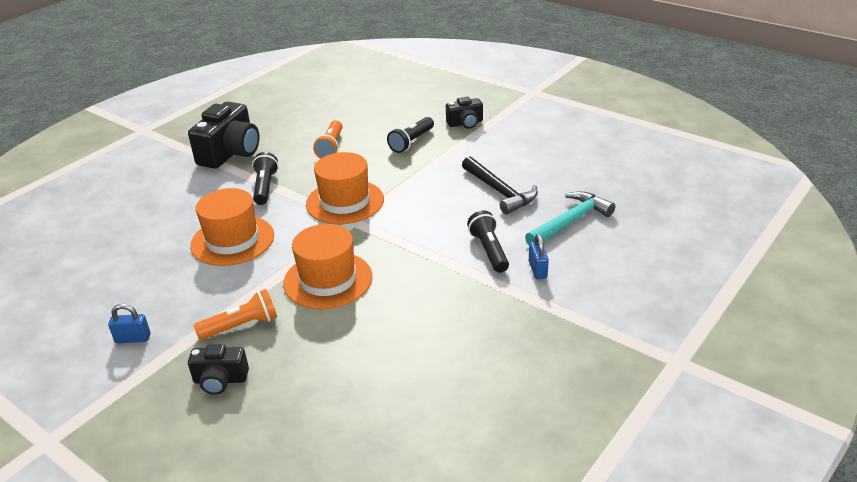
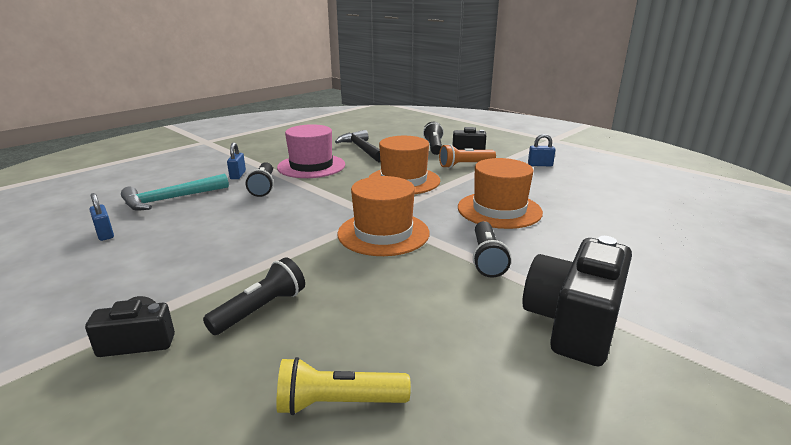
camera: 175 degrees left, 10 degrees down
(276, 382) = (434, 147): none -> black flashlight
(331, 147) = (397, 314): orange flashlight -> none
(355, 114) = (338, 403): none -> yellow flashlight
(455, 300) = (311, 166): none -> pink hat
(500, 192) = (205, 228): black hammer -> black hammer (362, 149)
(577, 178) = (105, 234): none -> blue padlock

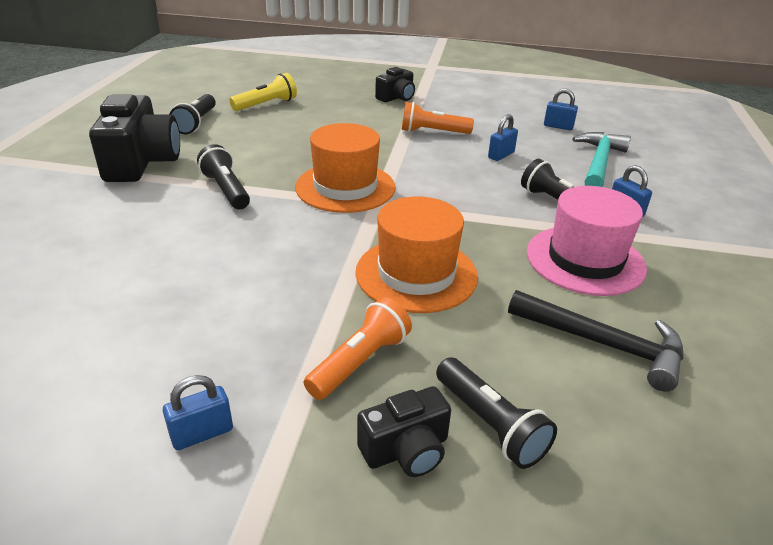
camera: 145 degrees right, 10 degrees up
(219, 223) = (501, 155): none -> blue padlock
(219, 264) = (432, 132): none -> orange flashlight
(261, 309) = (358, 120): black flashlight -> black flashlight (196, 123)
(499, 210) = (240, 257): orange hat -> none

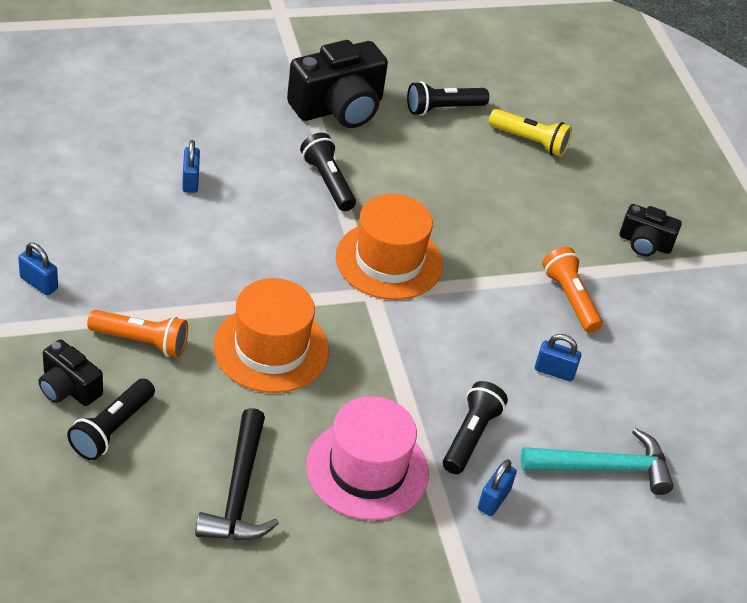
camera: 60 degrees right, 10 degrees up
(226, 190) = (328, 182): black flashlight -> black flashlight turned 60 degrees counterclockwise
(558, 126) = (685, 417): blue padlock -> blue padlock (190, 181)

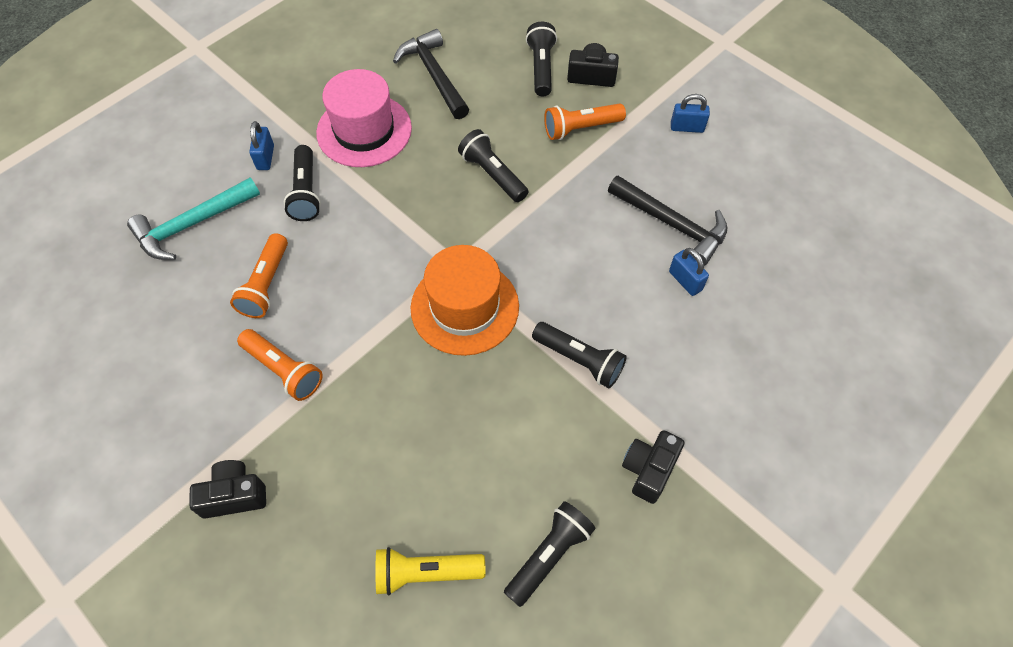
camera: 155 degrees right, 15 degrees up
(153, 220) = (672, 224): none -> black hammer
(271, 348) = (493, 174): orange hat -> black flashlight
(338, 108) = (649, 470): black camera -> black camera, size x0.55
(554, 371) = (266, 284): blue padlock -> orange flashlight

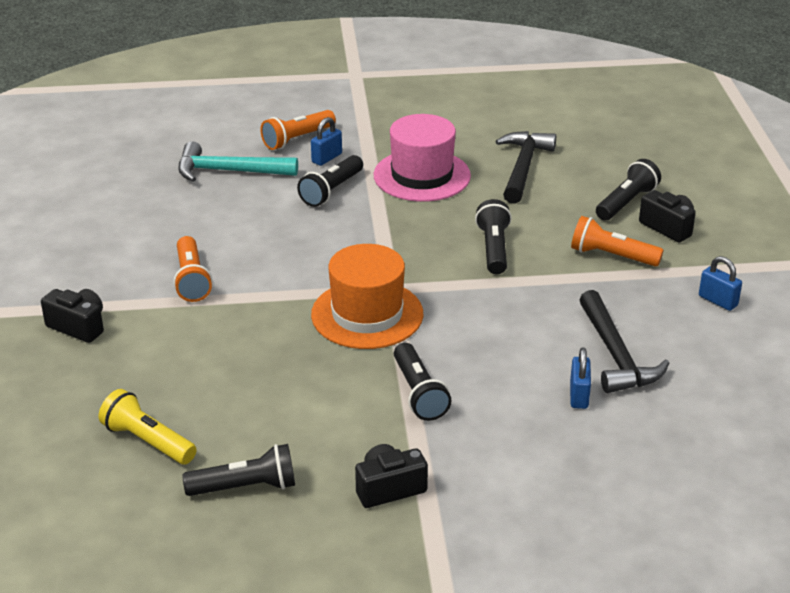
camera: 40 degrees right, 25 degrees down
(266, 284) = (238, 228): orange flashlight -> orange flashlight (297, 139)

